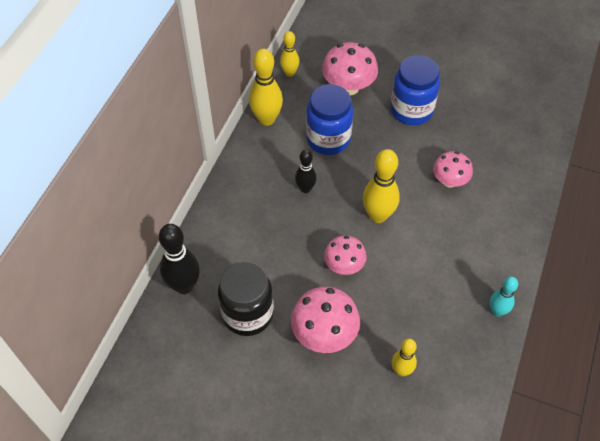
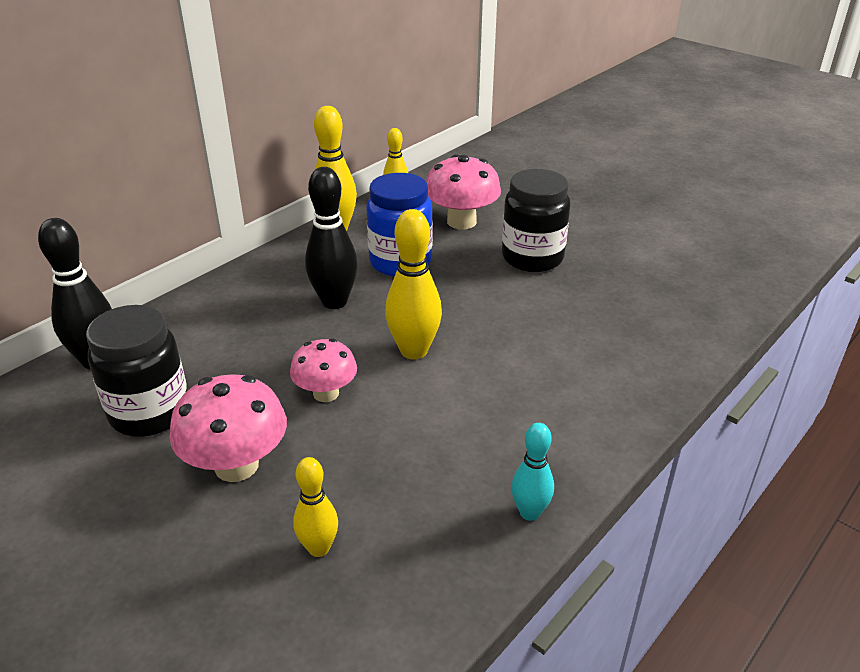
camera: 20 degrees right, 20 degrees down
(305, 189) = (334, 302): black bowling pin -> black bowling pin, size x1.65
(411, 110) = (532, 258): blue jar -> black jar
(449, 181) = (543, 338): pink mushroom -> none

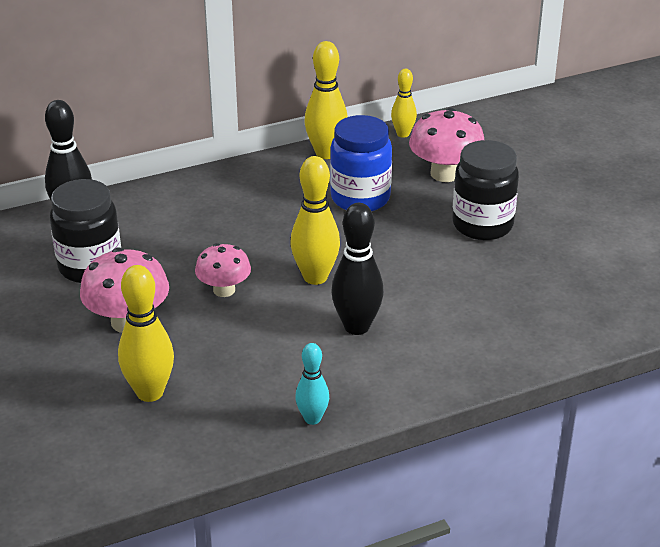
camera: 25 degrees right, 0 degrees up
(319, 548) = (150, 392): yellow bowling pin -> yellow bowling pin, size x1.65
(334, 302) = (280, 218): black bowling pin -> black bowling pin (356, 327)

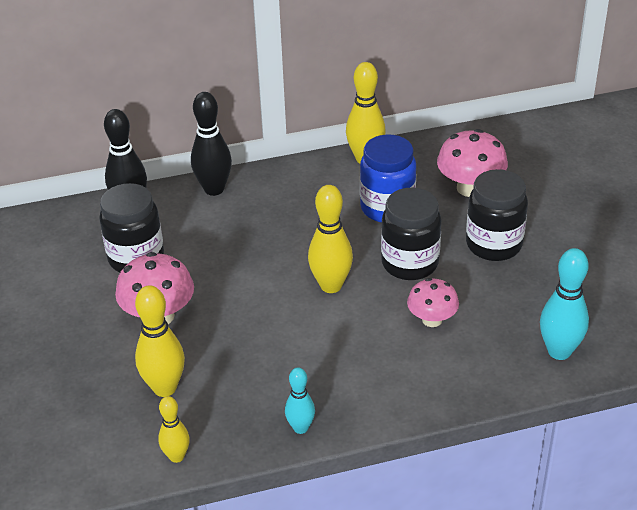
camera: 10 degrees right, 5 degrees up
(224, 290) = (248, 291): pink mushroom -> pink mushroom (432, 319)
(356, 327) = (358, 339): black bowling pin -> black bowling pin (214, 189)
(396, 249) = (410, 263): none -> black jar
(403, 134) = (439, 143): yellow bowling pin -> yellow bowling pin (176, 456)
(575, 320) = (559, 351): none -> turquoise bowling pin

